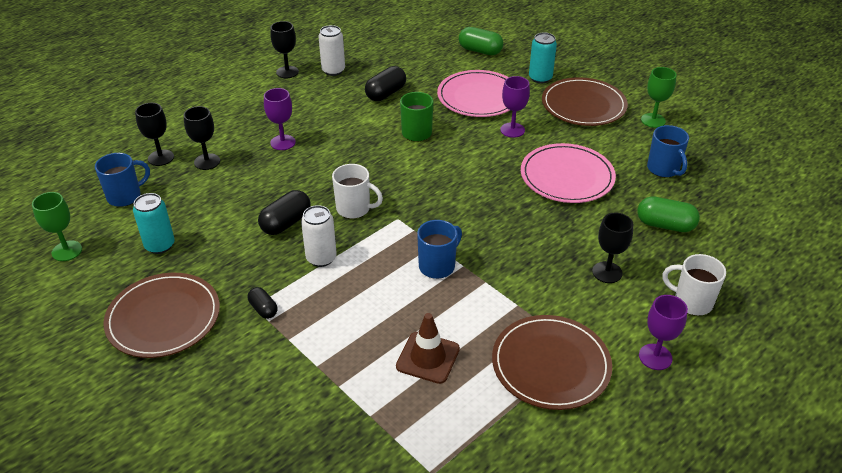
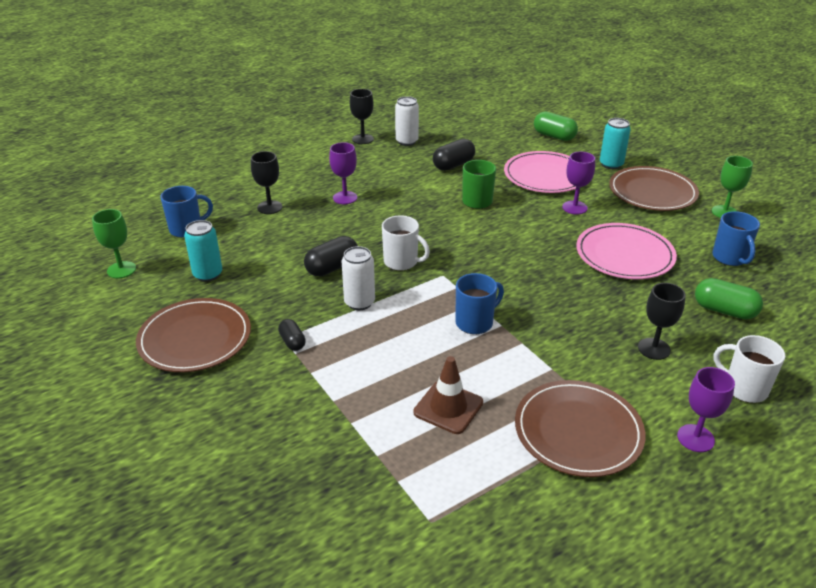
camera: 10 degrees right, 5 degrees down
(161, 158) = (228, 200): black goblet -> none

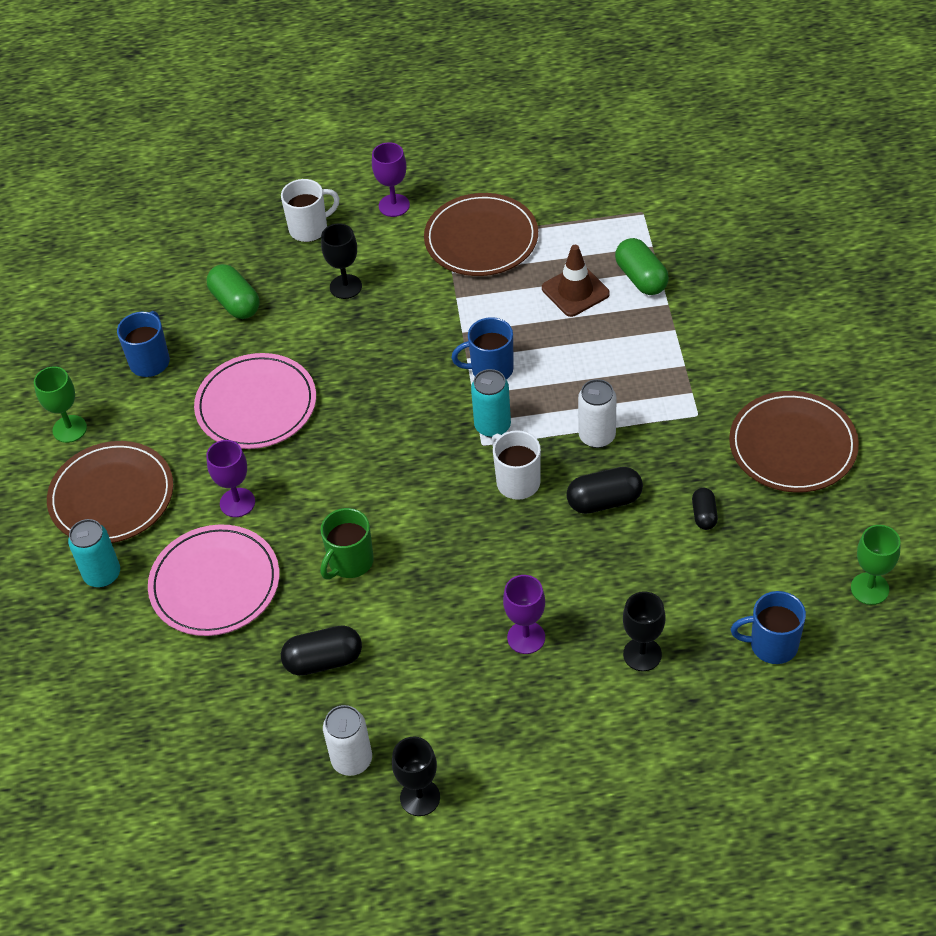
camera: 150 degrees left, 15 degrees up
(208, 274) = (760, 542): turquoise can -> turquoise can (492, 426)
(292, 342) = (690, 407): black capsule -> black capsule (704, 515)
(554, 136) = (112, 681): green capsule -> green capsule (641, 278)
(744, 388) = (309, 228): white mug -> white mug turned 90 degrees counterclockwise

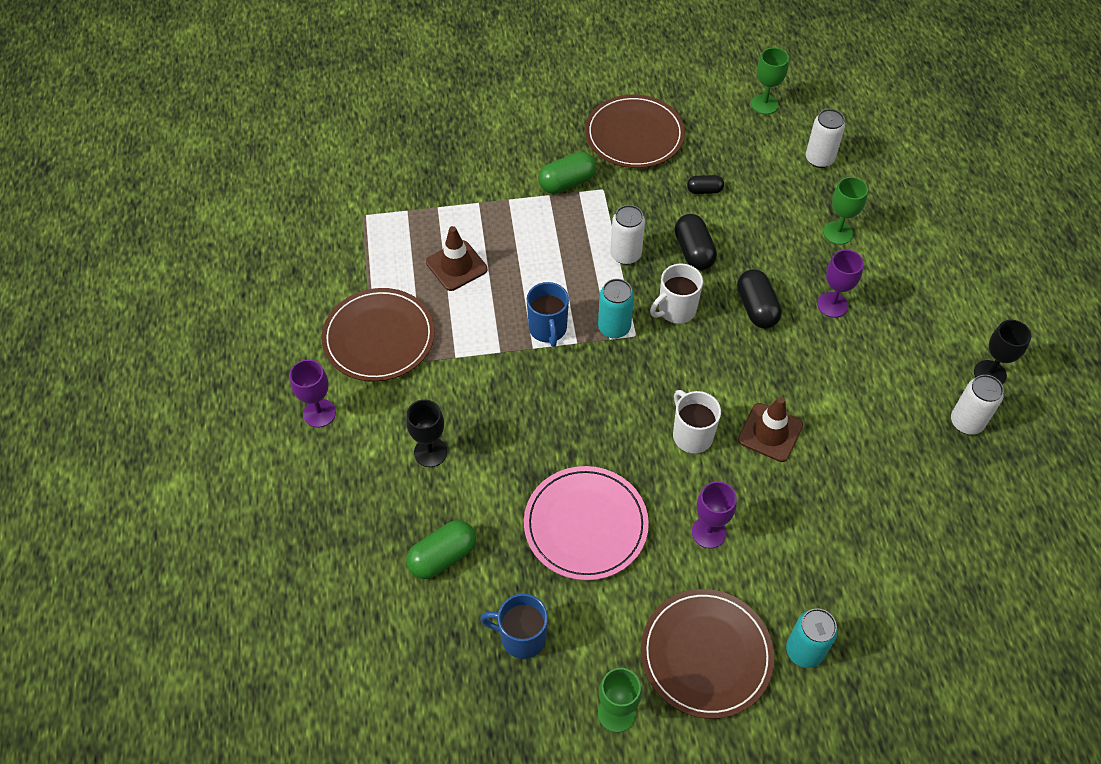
camera: 95 degrees left, 5 degrees up
(215, 583) = (804, 544): pink plate -> none
(309, 228) = (341, 491): white mug -> white mug (692, 435)
(323, 661) = (875, 448): black capsule -> black capsule (756, 308)
(350, 562) = (770, 432): green mug -> brown traffic cone
(641, 278) = (446, 219): green capsule -> green capsule (567, 183)
(642, 654) = (838, 233): black goblet -> green goblet
(772, 645) = (819, 159): blue mug -> white can

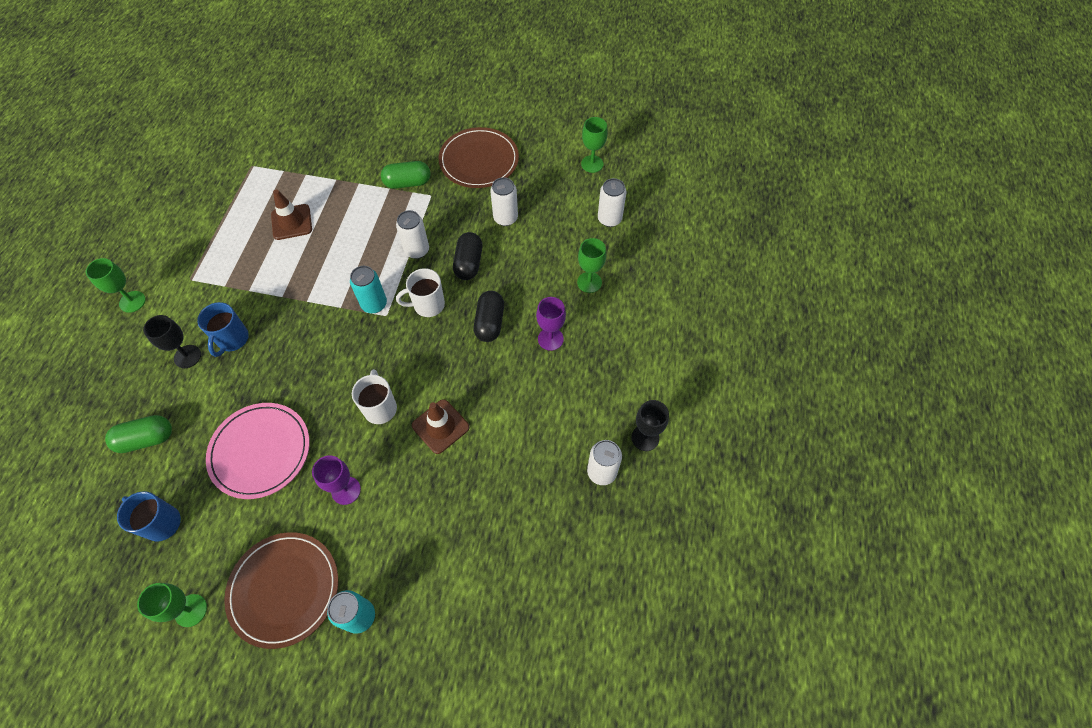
camera: 20 degrees right, 5 degrees up
(319, 413) = (132, 301): purple goblet -> green goblet
(379, 337) = (206, 259): brown plate -> none
(548, 329) = (326, 290): blue mug -> blue mug (232, 339)
(704, 190) = (505, 218): black capsule -> white can

